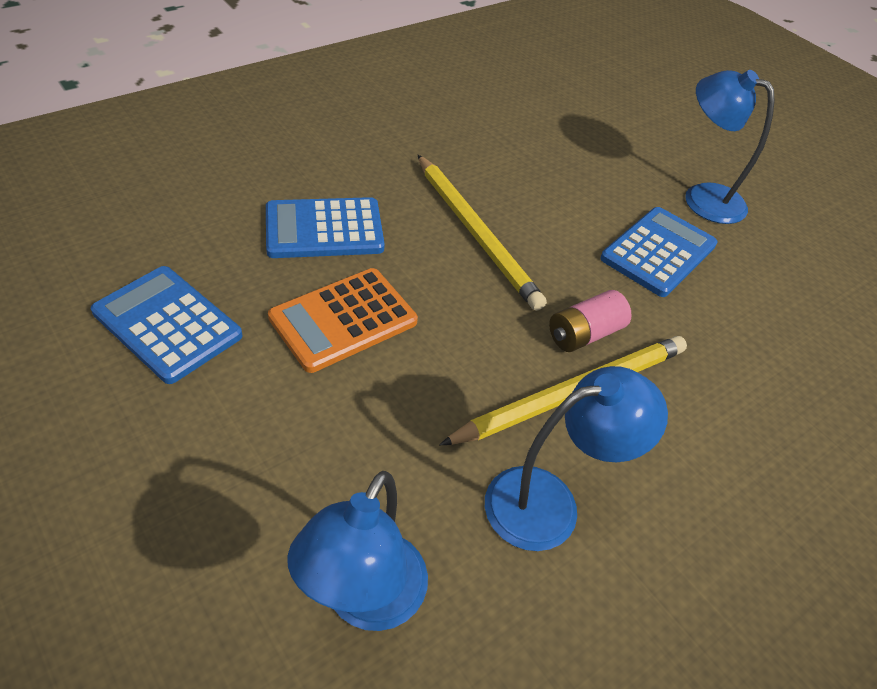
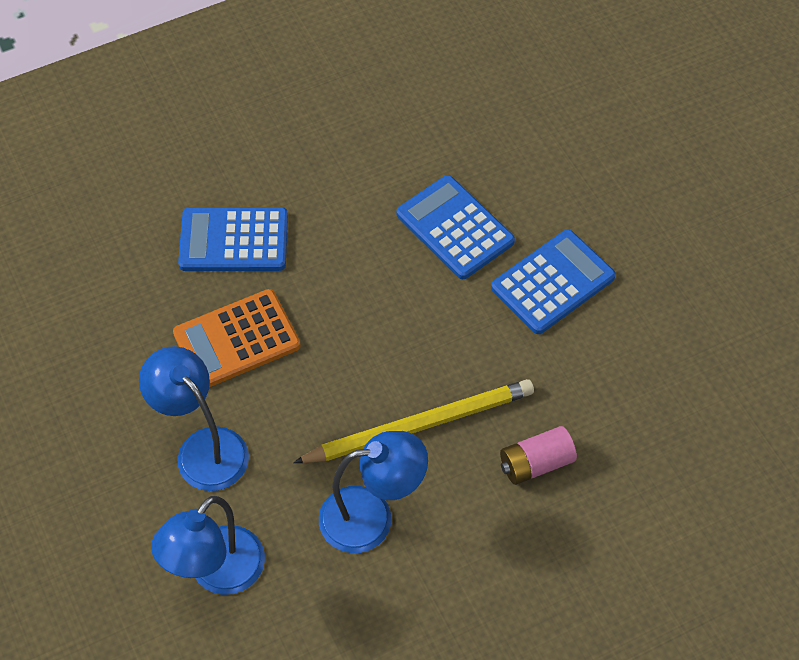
camera: 15 degrees right, 10 degrees up
(167, 324) = (91, 334): blue calculator -> blue calculator (455, 228)
(476, 233) = (376, 251): yellow pencil -> none
(584, 334) = (448, 368): pink battery -> pink battery (536, 463)
(702, 197) = (627, 216): blue lamp -> blue lamp (203, 448)

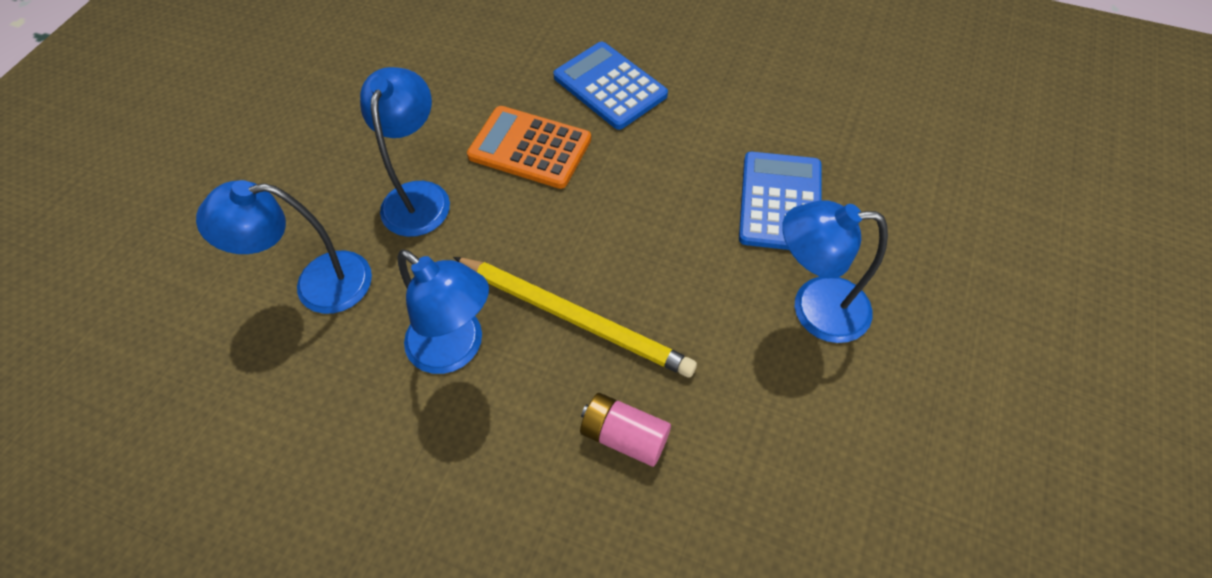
camera: 50 degrees right, 0 degrees up
(553, 282) = (814, 308): blue calculator -> blue lamp

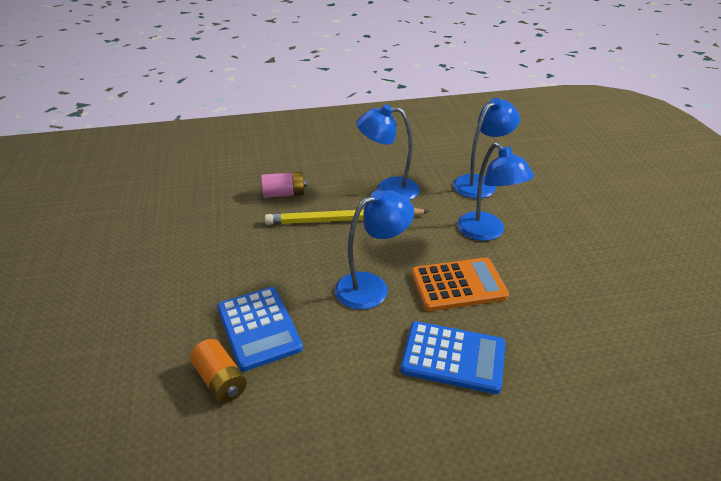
camera: 145 degrees right, 20 degrees down
(814, 308) = (209, 276): blue lamp -> blue lamp (371, 286)
(842, 164) = (221, 380): none -> orange battery

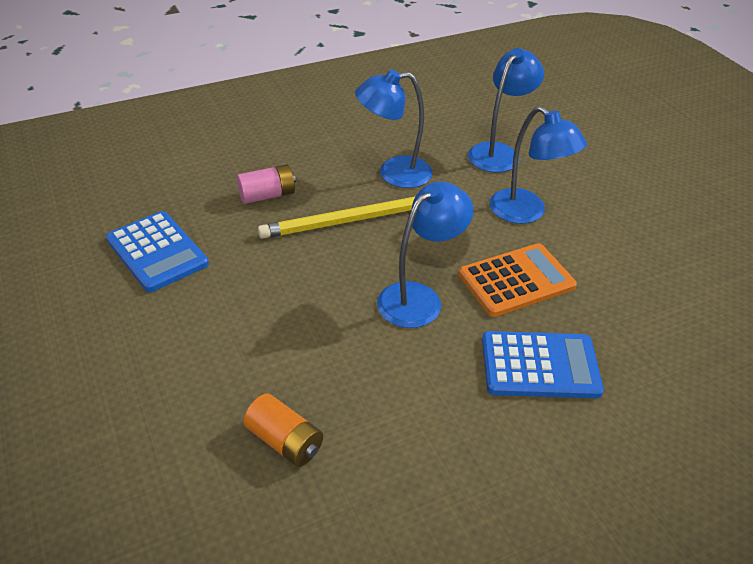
camera: 15 degrees left, 5 degrees up
(259, 328) = (305, 370): blue calculator -> blue calculator (157, 252)

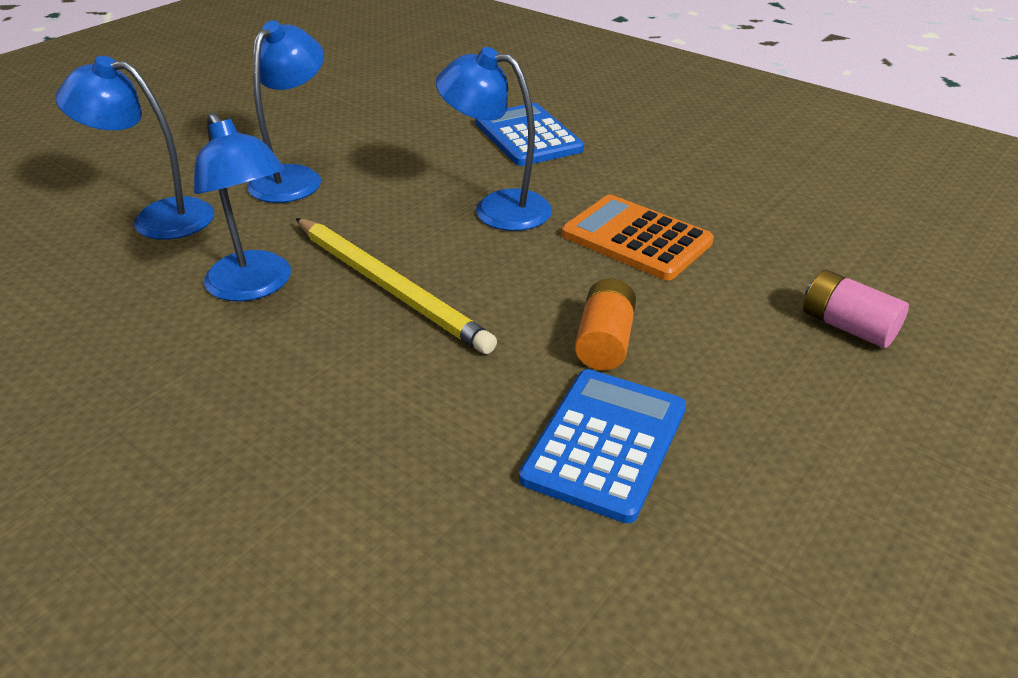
camera: 115 degrees left, 5 degrees down
(267, 195) = (385, 387): pink battery -> pink battery (847, 326)
(285, 441) = (749, 228): orange battery -> orange battery (604, 342)
(516, 280) = (422, 164): orange calculator -> orange calculator (636, 239)

